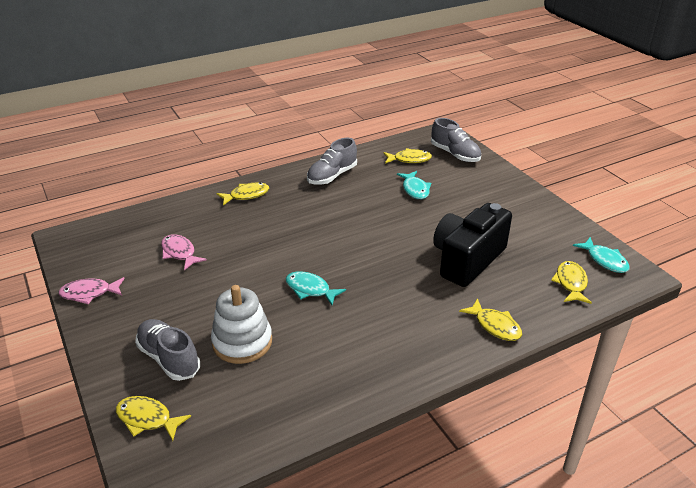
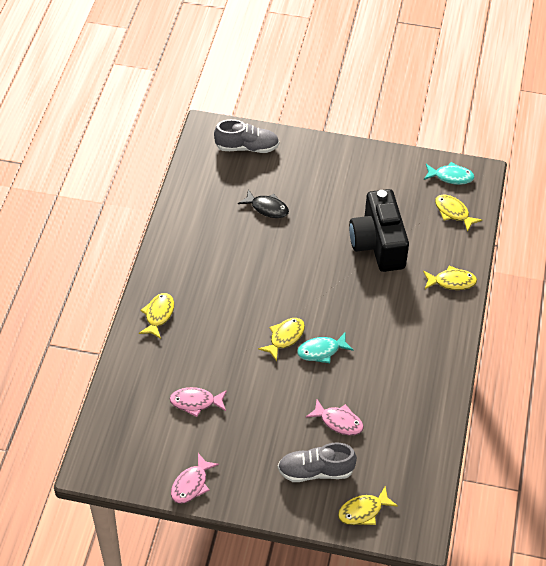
camera: 50 degrees left, 15 degrees up
(242, 342) = (338, 422): white stacking toy -> pink fish
(332, 176) = (191, 243): grey shoe -> none
(409, 159) = (222, 180): yellow fish -> yellow fish (285, 337)
(415, 189) = (267, 208): turquoise fish -> black fish

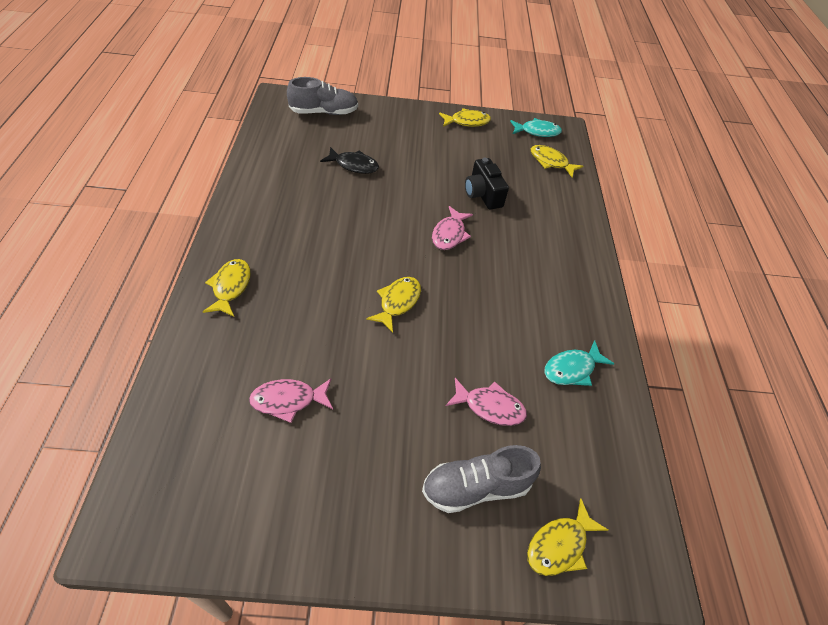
camera: 15 degrees left, 0 degrees up
(191, 484) = (290, 537): pink fish -> pink fish (449, 234)
(321, 351) = (446, 315): turquoise fish -> turquoise fish (572, 369)
(378, 244) = (482, 194): black camera -> black camera, size x0.57
(452, 282) = (572, 227): yellow fish -> yellow fish (467, 122)

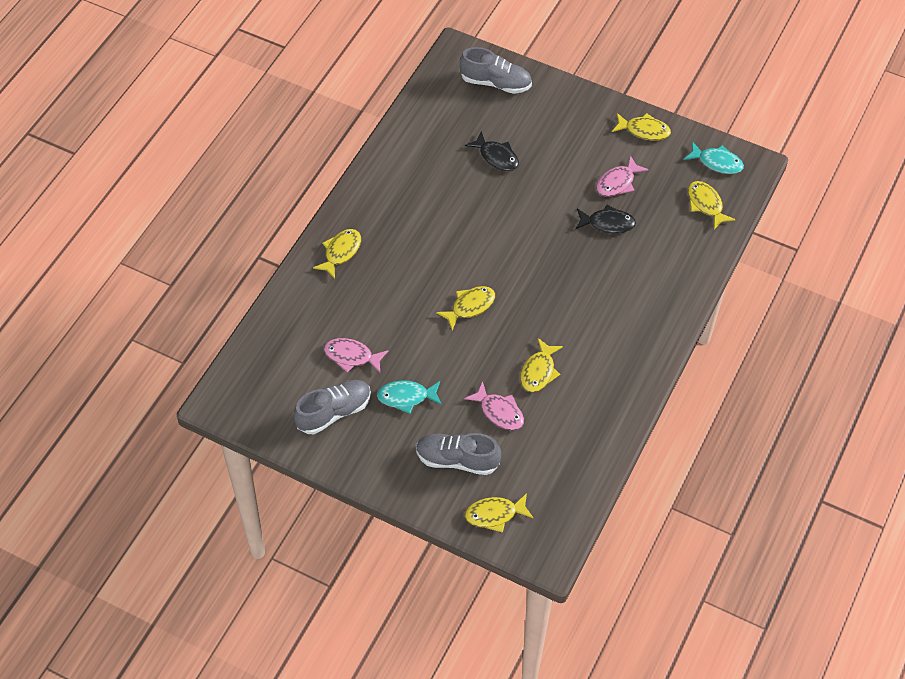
camera: 30 degrees right, 5 degrees up
(293, 483) = (334, 412): none -> grey shoe
(449, 234) = (550, 256): pink fish -> pink fish (617, 182)
(482, 194) = (607, 223): black camera -> black fish
(504, 347) = (539, 371): none -> yellow fish
(572, 369) = (585, 407): turquoise fish -> turquoise fish (406, 397)

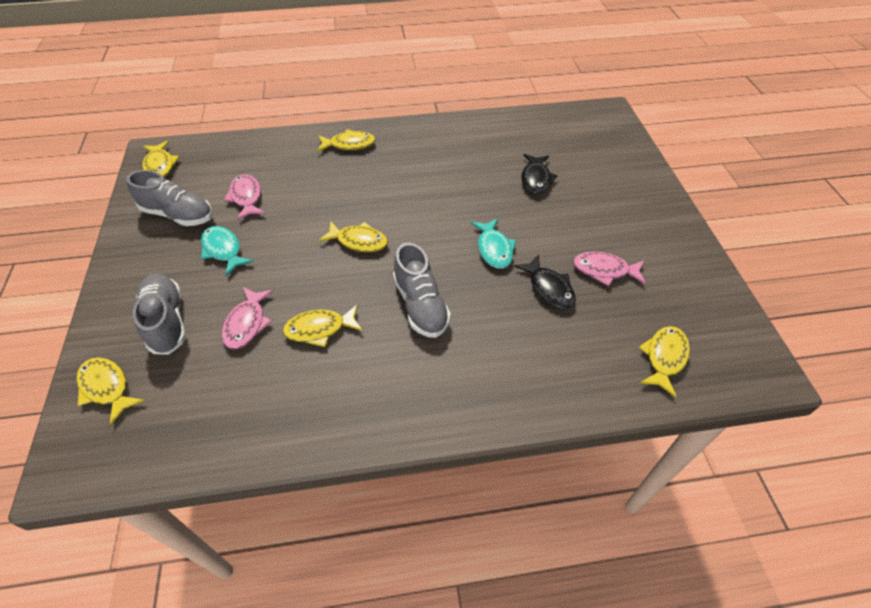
camera: 55 degrees right, 5 degrees down
(495, 83) = (607, 143): grey shoe -> grey shoe (421, 305)
(644, 130) = (686, 258): yellow fish -> yellow fish (160, 165)
(717, 162) = (727, 337): turquoise fish -> turquoise fish (494, 249)

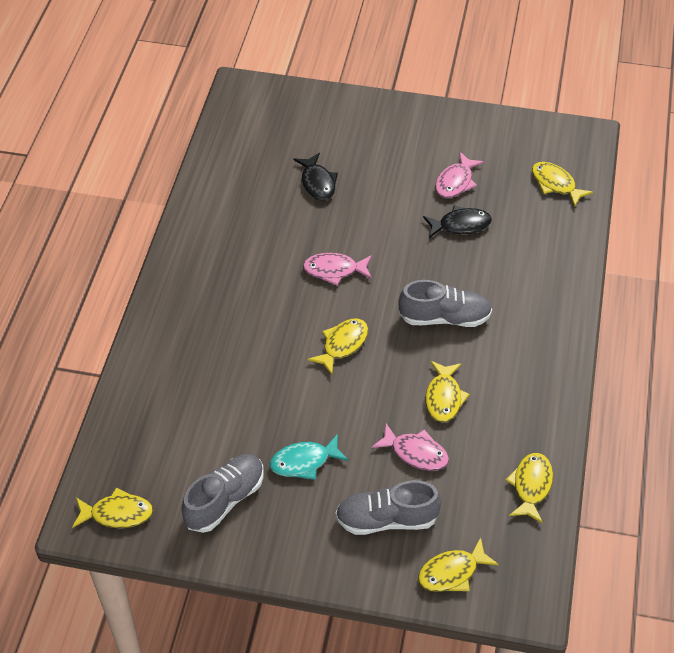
camera: 70 degrees left, 0 degrees up
(246, 197) = (226, 431): pink fish -> pink fish (334, 270)
(349, 144) = (177, 319): yellow fish -> yellow fish (531, 486)
(494, 249) = (398, 246): turquoise fish -> none
(536, 179) = (317, 183): black fish -> black fish turned 45 degrees clockwise

